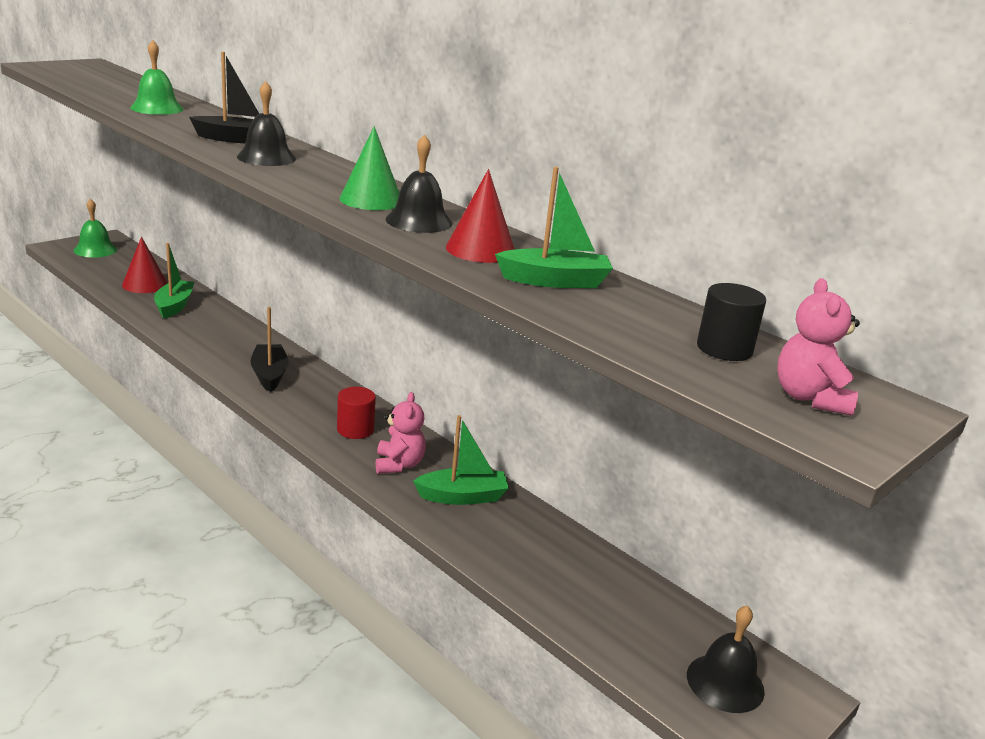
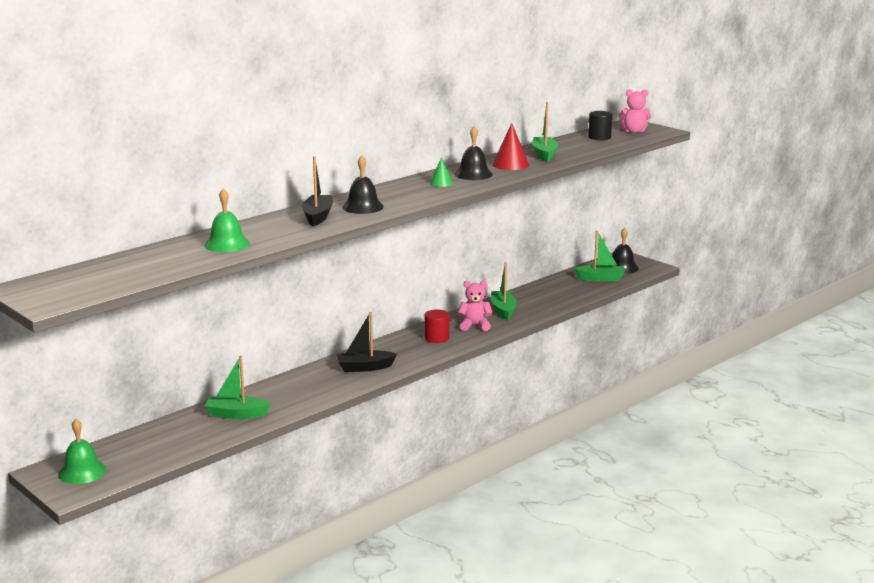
camera: 85 degrees left, 5 degrees down
(145, 284) = (184, 433): red cone -> none
(371, 200) = (441, 183): green cone -> green cone, size x0.60
(643, 636) = (600, 279): none -> green boat

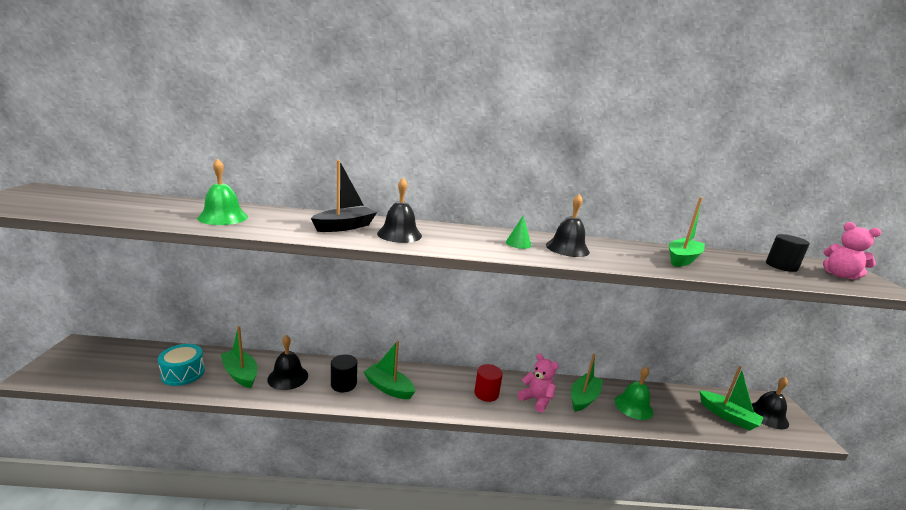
camera: 40 degrees right, 0 degrees up
(82, 472) = (84, 360): green bell -> green bell (633, 406)
(190, 436) = (183, 373): none -> turquoise drum
(277, 398) = (288, 377): none -> black bell
(328, 381) = (343, 384): none -> black cylinder
(364, 367) = (388, 388): black boat -> green boat
(510, 164) = (625, 254): red cone -> none

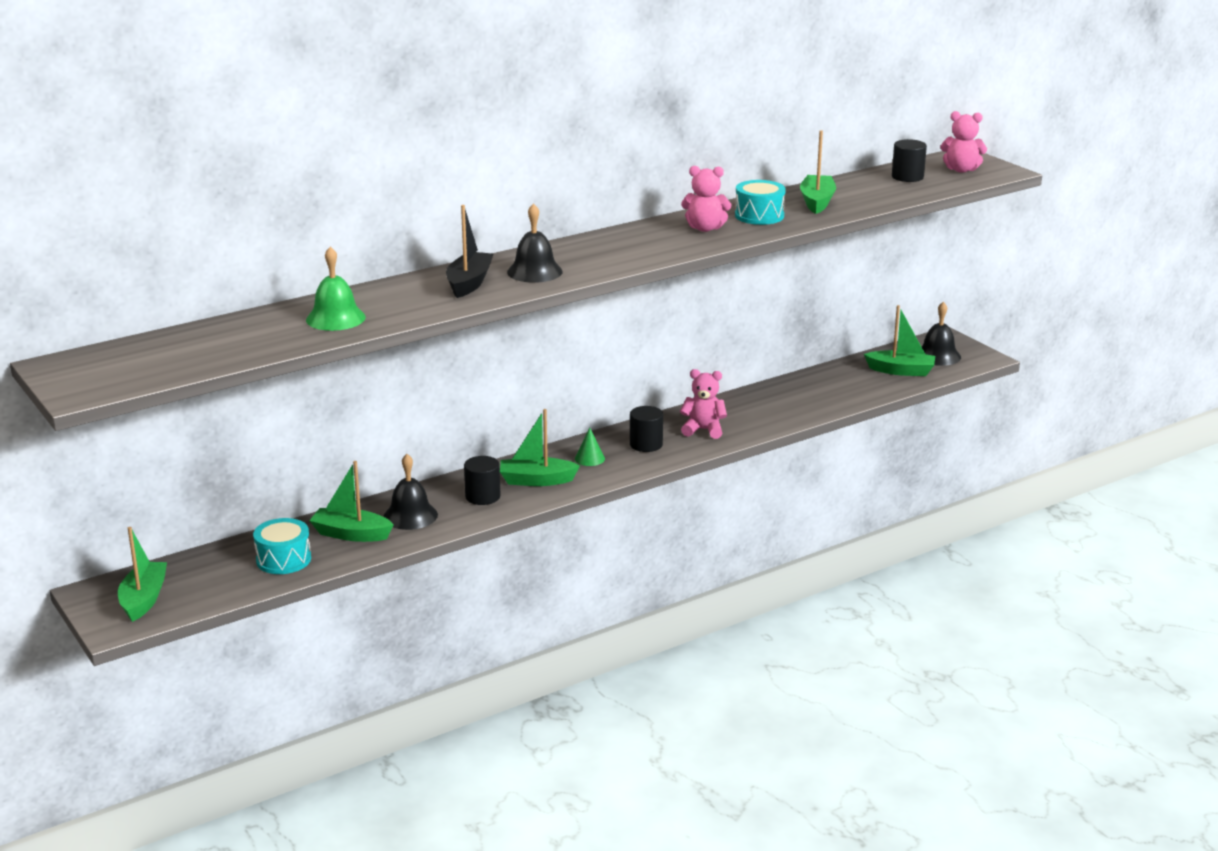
camera: 30 degrees left, 5 degrees up
(486, 393) = (646, 444): red cylinder -> black cylinder
(518, 243) = (655, 240): green cone -> green cone (589, 458)
(567, 248) = (705, 228): black bell -> pink teddy bear
(583, 398) = (750, 410): green boat -> green boat (144, 599)
(622, 253) = (759, 216): none -> turquoise drum
(633, 406) = (805, 397): green bell -> none

